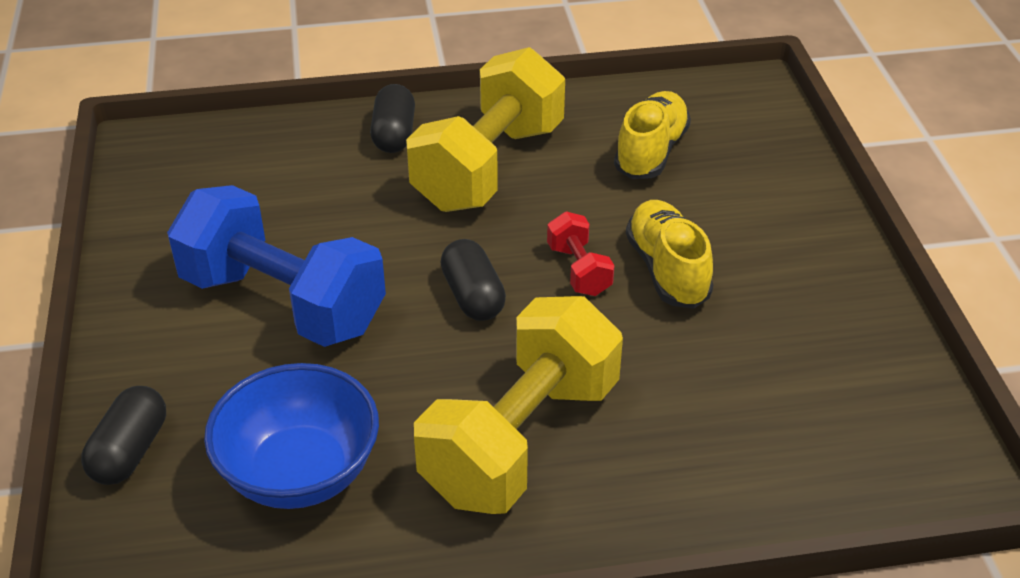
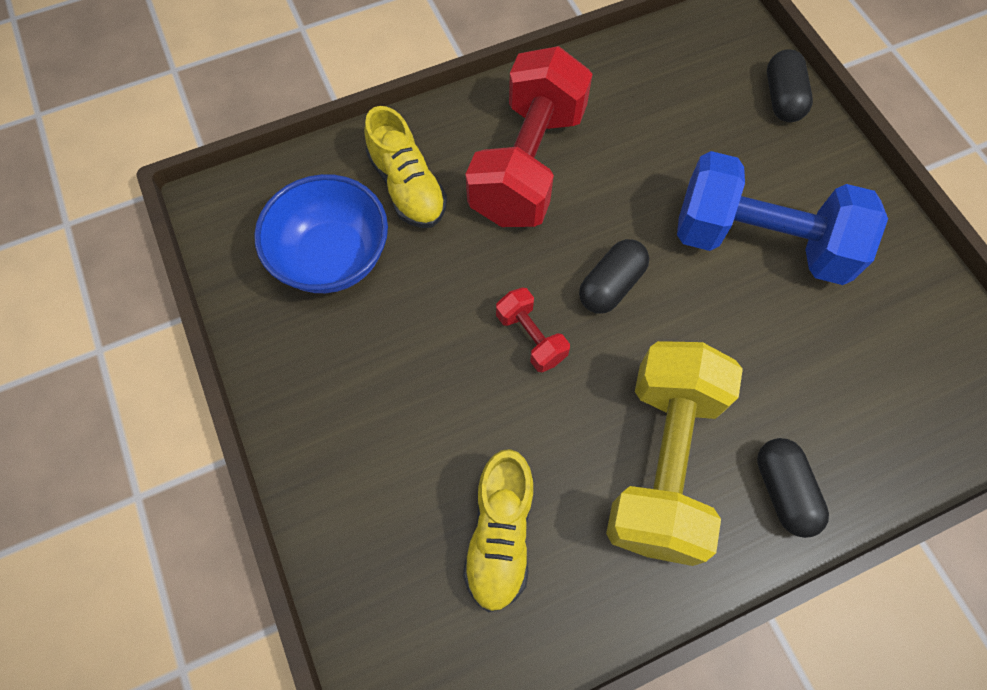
camera: 165 degrees right, 25 degrees up
(300, 473) = (663, 108): blue bowl -> blue bowl (333, 257)
(473, 296) = (611, 285): black capsule -> black capsule turned 75 degrees clockwise
(521, 439) = (527, 164): yellow dumbbell -> red dumbbell
(667, 270) = (452, 357): yellow shoe -> yellow shoe (407, 187)

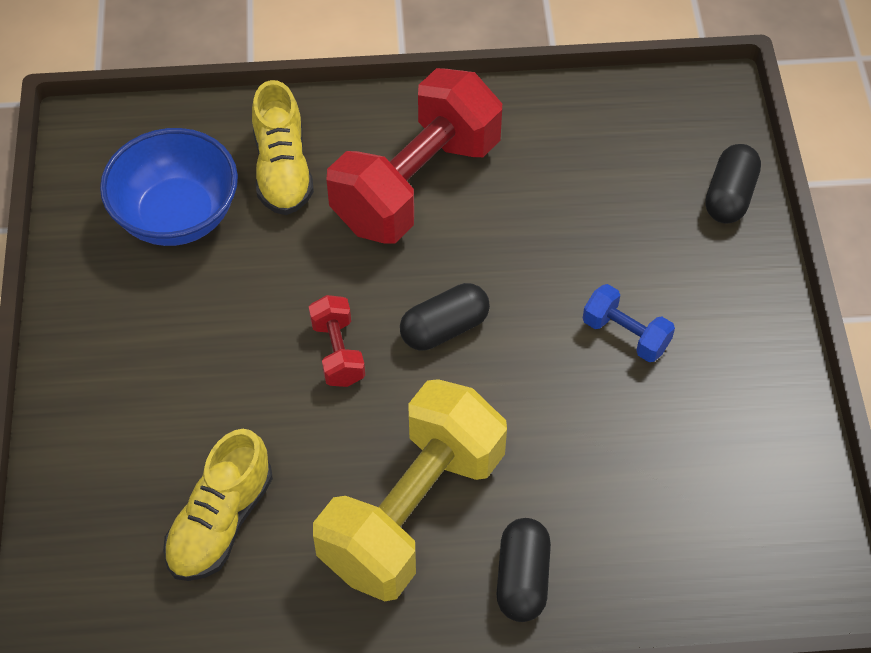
camera: 20 degrees right, 10 degrees down
(760, 241) = (625, 334): blue dumbbell -> blue dumbbell, size x0.44

